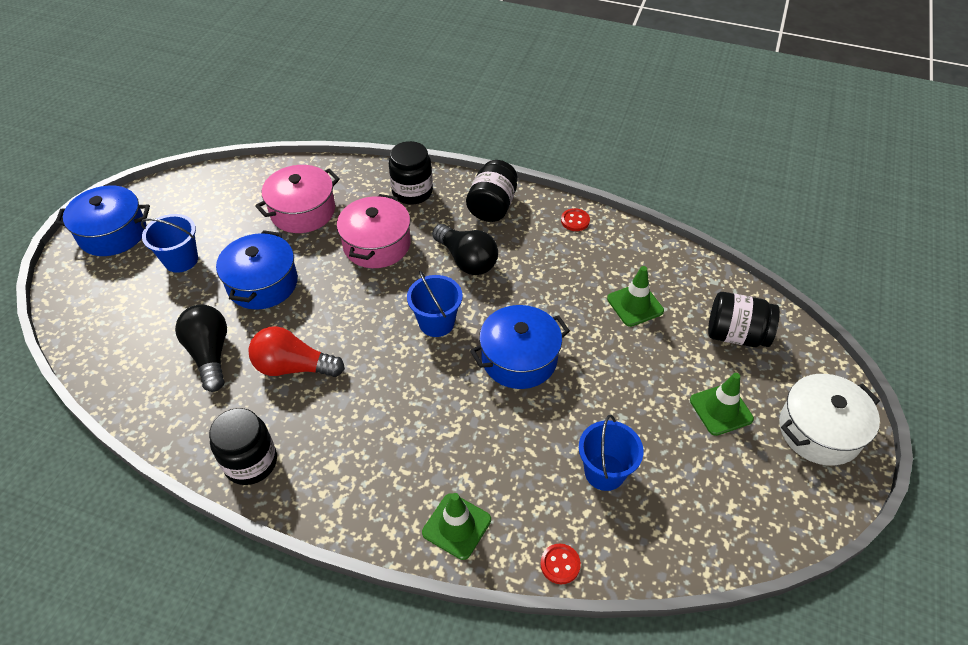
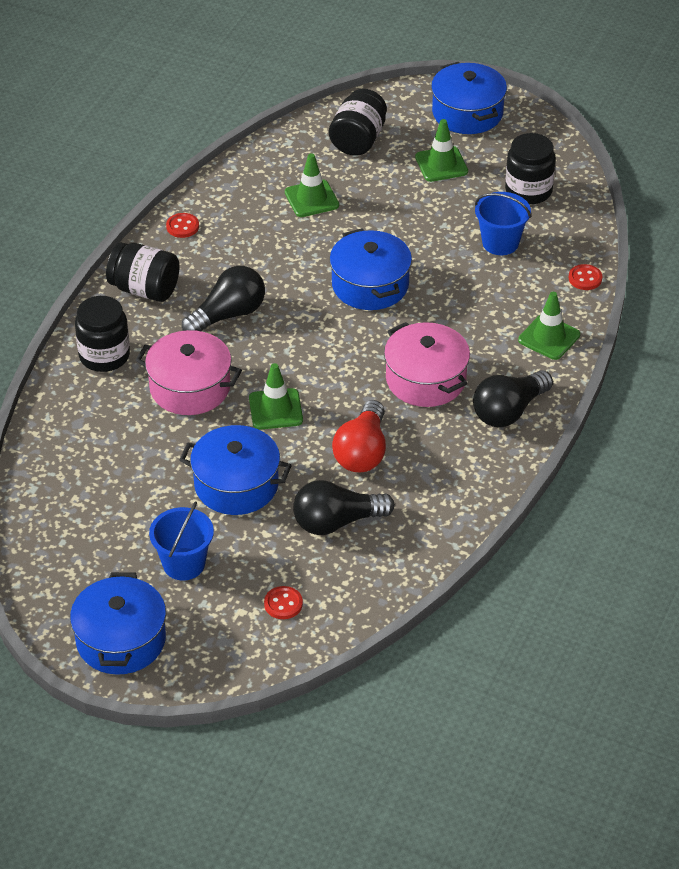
camera: 85 degrees left, 5 degrees down
(124, 325) = (283, 604): none -> red button
(251, 462) = (476, 478): black jar -> black jar (528, 191)
(303, 211) = (118, 455): pink pot -> pink pot (425, 379)
(343, 489) = (509, 411): none -> black light bulb
(350, 301) = (275, 409): none -> green traffic cone
(436, 323) = (316, 342): blue bucket -> none
(819, 431) = (467, 113): white pot -> blue pot

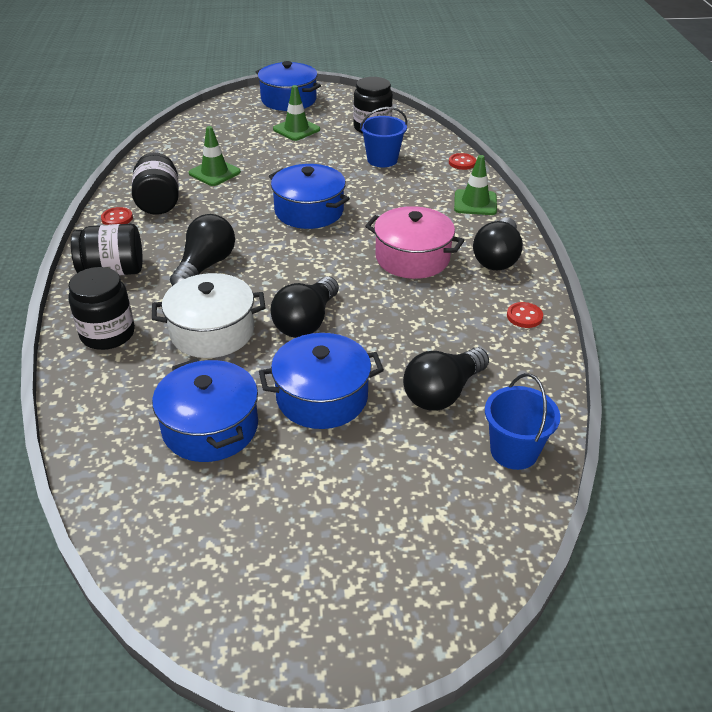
camera: 30 degrees left, 5 degrees down
(121, 640) = (323, 615): blue pot -> blue pot (210, 427)
(184, 564) = (329, 495): blue bucket -> blue bucket (514, 451)
(190, 387) = (212, 331): pink pot -> white pot
(275, 409) = (306, 321): green traffic cone -> black light bulb
(283, 604) = (462, 491): red button -> red button (524, 316)
(358, 140) = (222, 131): black jar -> black jar (159, 202)
(362, 452) = (411, 327): red light bulb -> none

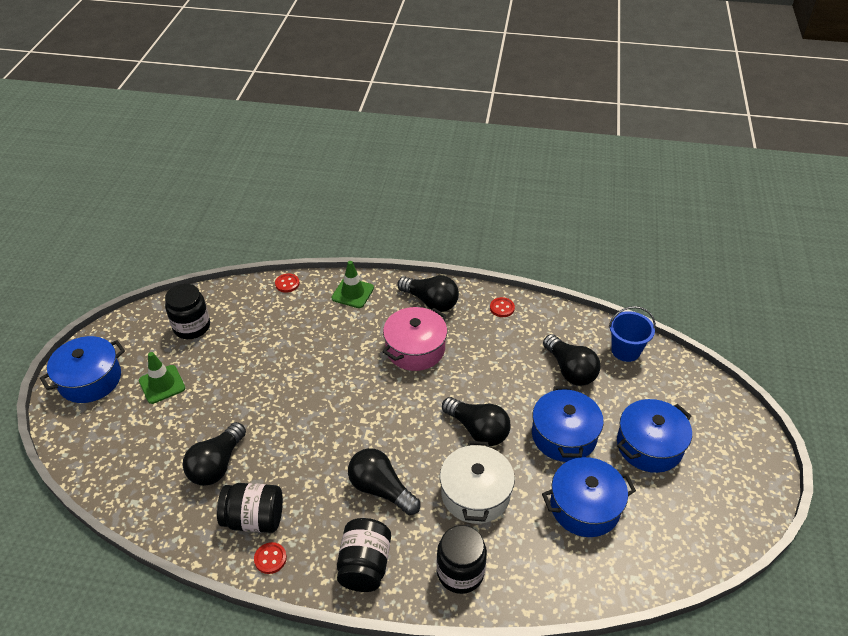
camera: 75 degrees left, 5 degrees up
(214, 173) = (217, 464): green traffic cone -> black light bulb
(309, 211) = (321, 401): blue pot -> blue pot (649, 446)
(382, 160) = (256, 333): blue bucket -> none

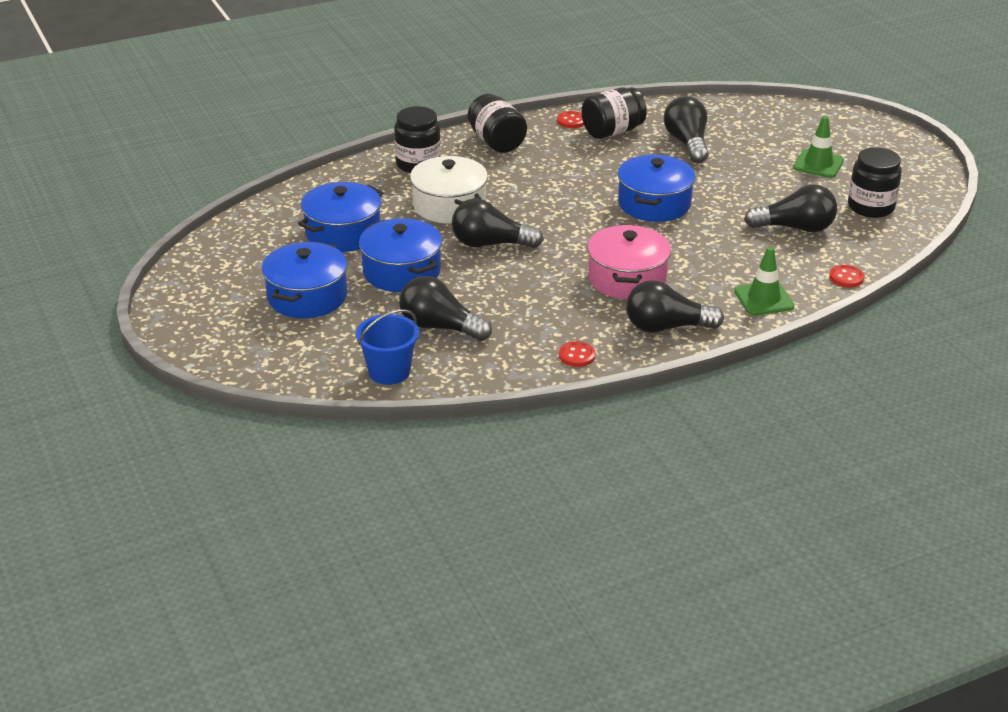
camera: 145 degrees right, 10 degrees down
(90, 379) = (882, 144): blue pot -> blue pot (654, 204)
(381, 489) = (533, 179): black light bulb -> black light bulb (795, 228)

